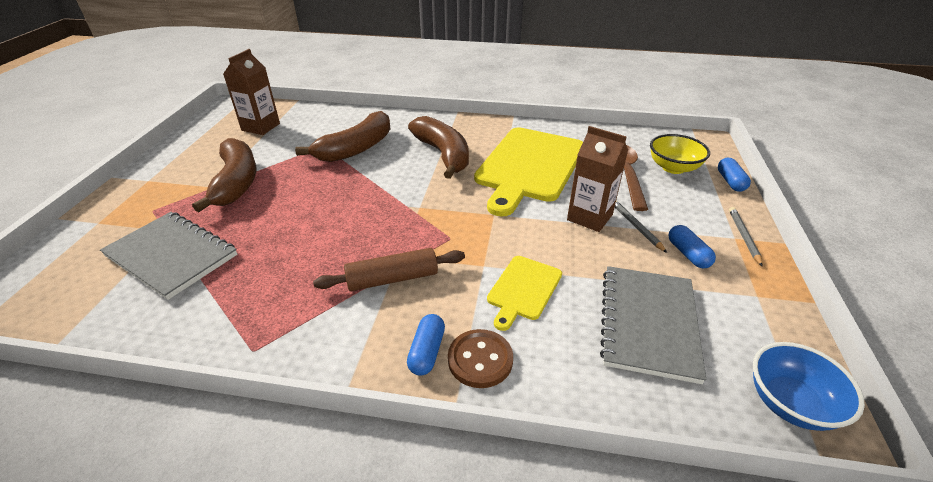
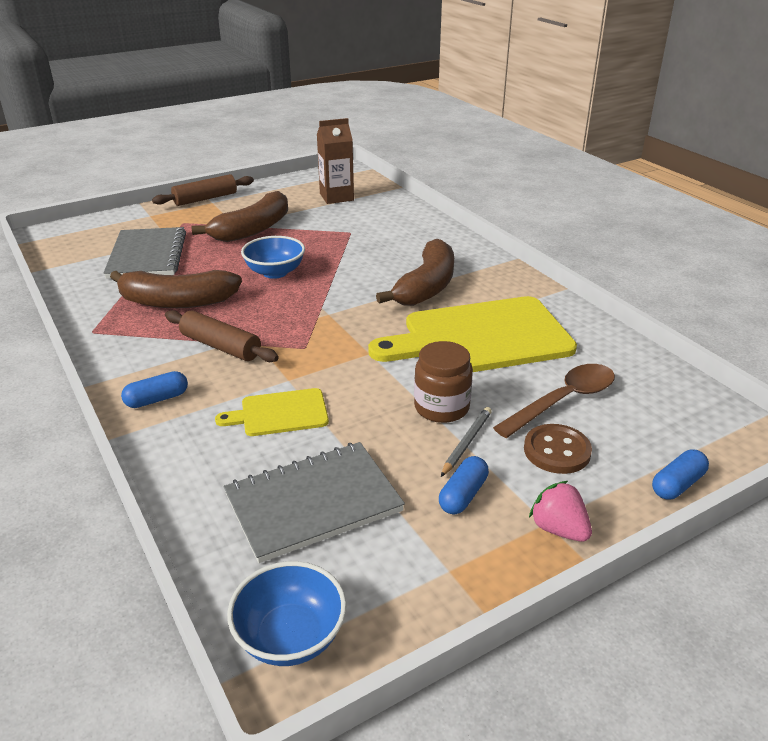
camera: 50 degrees right, 5 degrees down
(134, 181) = (205, 199): none -> brown rolling pin
(323, 202) = (275, 272): none -> blue bowl
(356, 148) = (370, 246): brown banana -> brown banana (177, 302)
(480, 360) = (172, 427): brown button -> brown button (557, 451)
(589, 217) = (441, 407): brown carton -> brown jar
(673, 168) = (636, 429): yellow bowl -> none
(743, 236) = (558, 529): grey pencil -> pink strawberry

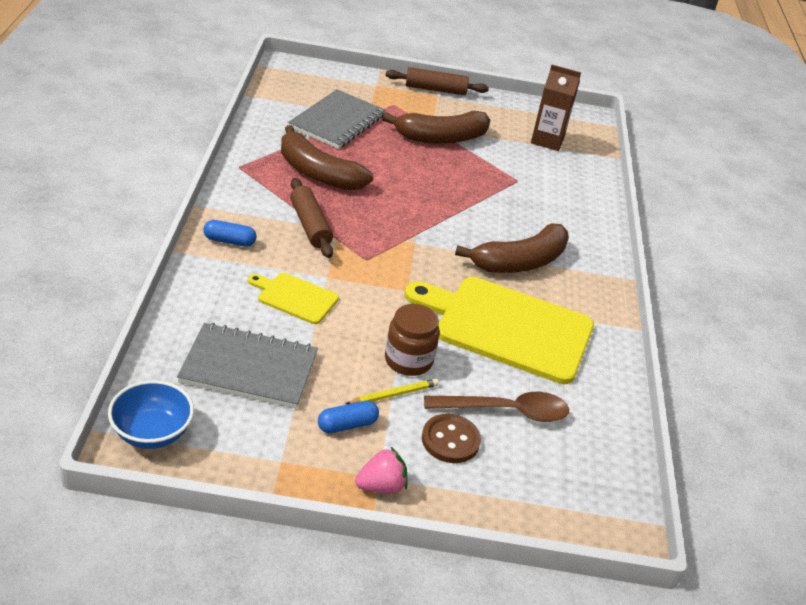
camera: 30 degrees right, 5 degrees up
(275, 272) = (415, 186): blue bowl -> none
(466, 443) = (394, 394): grey pencil -> yellow pencil
(558, 529) = (381, 486): pink strawberry -> pink strawberry turned 75 degrees clockwise
(677, 484) = (506, 518): blue capsule -> none

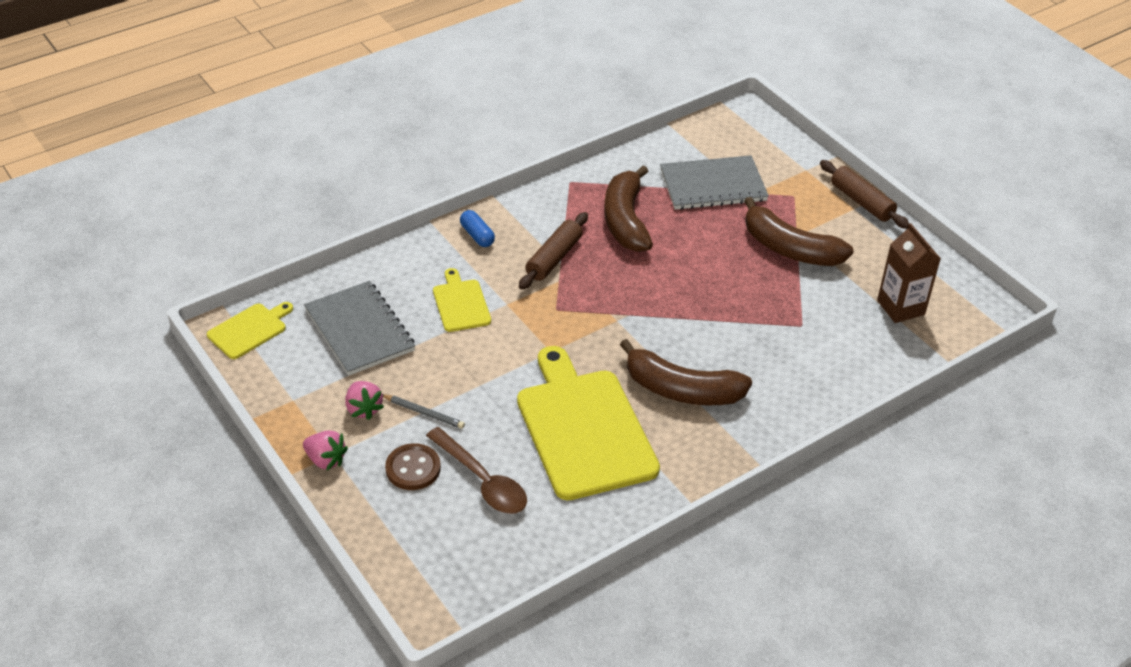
camera: 55 degrees right, 5 degrees up
(152, 433) = (249, 330): blue bowl -> yellow cutting board
(347, 425) = (363, 409): blue capsule -> pink strawberry
(394, 394) = (424, 413): yellow pencil -> grey pencil
(408, 360) = (470, 398): brown jar -> none

